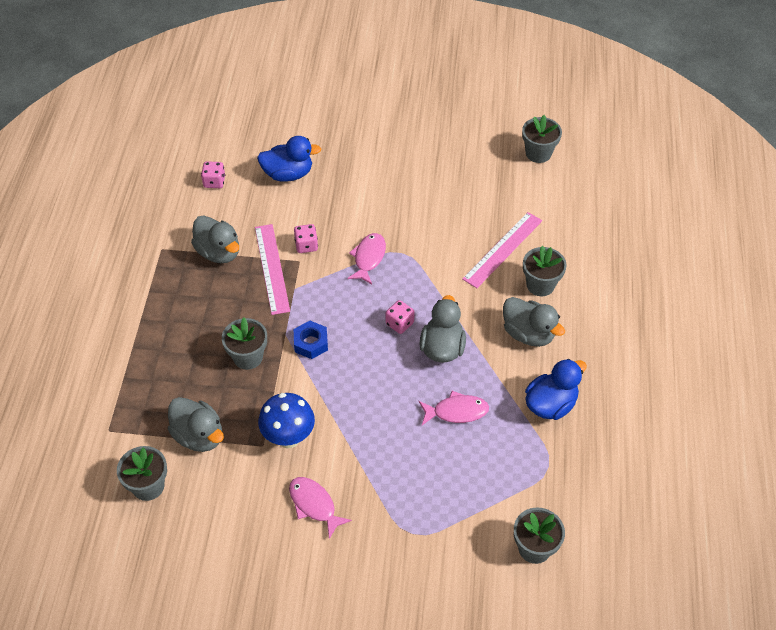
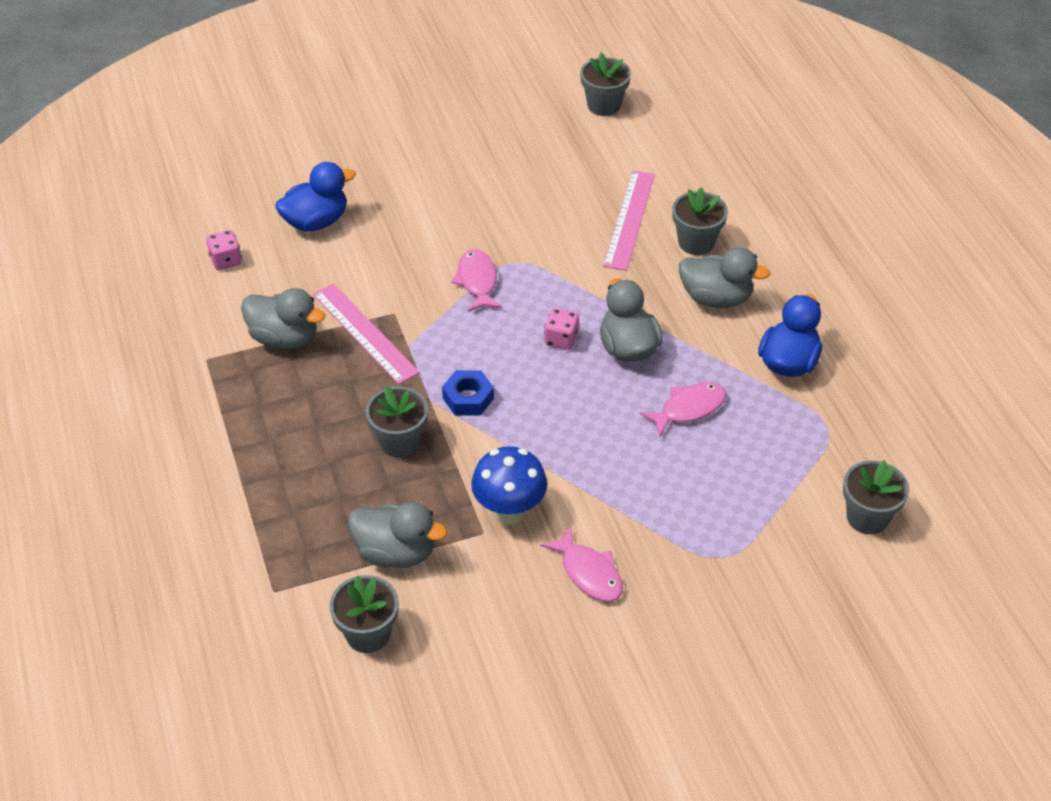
camera: 25 degrees left, 5 degrees down
(306, 245) = (391, 293): pink dice -> none
(314, 505) = (588, 573): pink fish -> pink fish turned 150 degrees counterclockwise

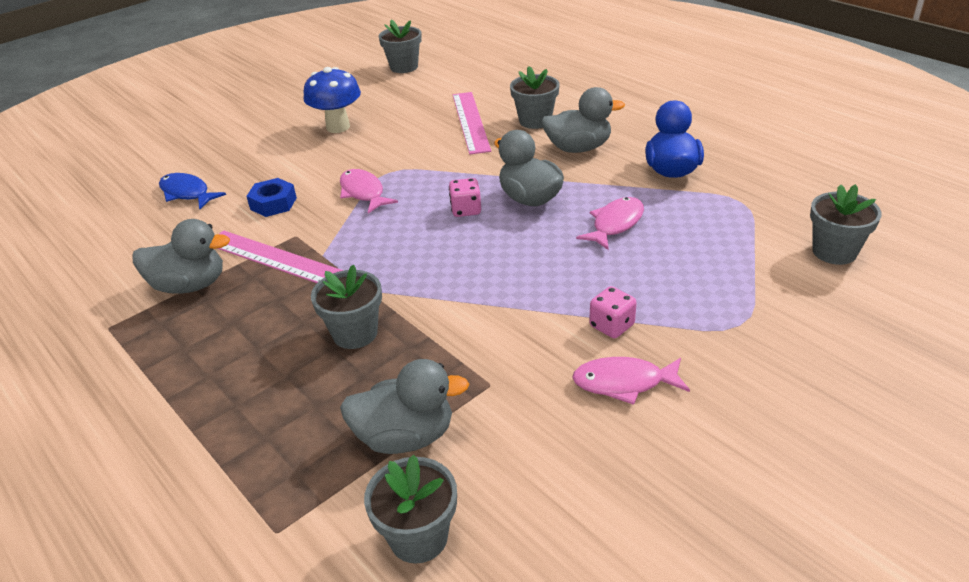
camera: 20 degrees left, 10 degrees down
(226, 260) = (104, 244): pink dice -> pink dice (611, 326)
(316, 221) = (187, 193): blue duck -> blue fish
(468, 398) = (405, 277): blue nut -> blue nut (273, 203)
(509, 512) = (506, 356): blue mushroom -> blue mushroom (338, 127)
(588, 573) = (624, 383): pink fish -> pink fish turned 150 degrees clockwise

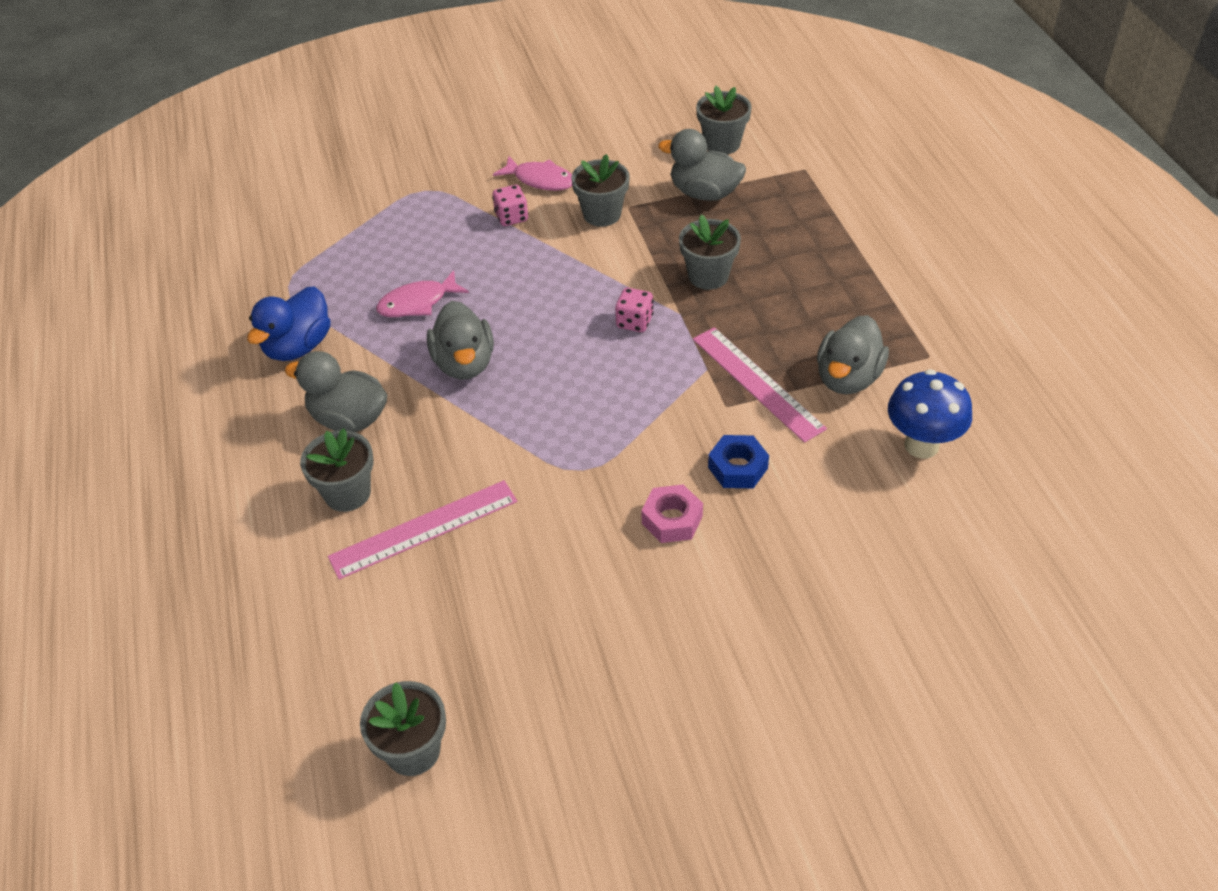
camera: 155 degrees left, 10 degrees up
(187, 193) = (843, 533): blue fish -> none
(190, 285) = (848, 378): grey duck -> grey duck turned 90 degrees counterclockwise
(311, 167) = (672, 519): none -> pink nut
(338, 127) = (602, 602): blue mushroom -> blue mushroom (921, 445)
(363, 192) = (628, 444): pink fish -> none
(466, 210) = (536, 373): pink dice -> pink dice (634, 322)
(470, 122) = (424, 529): pink ruler -> pink ruler turned 45 degrees clockwise
(834, 252) = (288, 216): grey flower pot -> grey flower pot (602, 214)

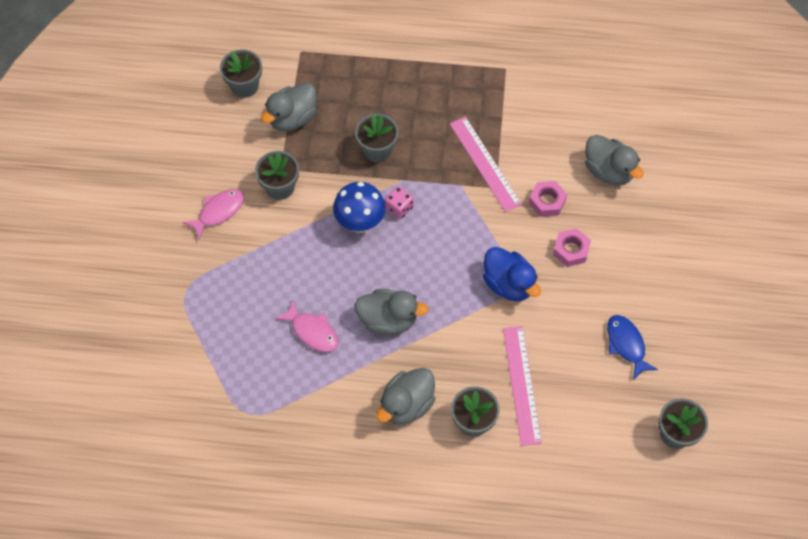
camera: 70 degrees left, 15 degrees up
(298, 346) = (318, 420): blue duck -> blue duck (508, 284)
(417, 303) = (312, 331): pink fish -> pink fish turned 45 degrees counterclockwise
(511, 217) = (251, 244): pink dice -> none
(543, 637) = (626, 345): none -> blue fish
(738, 468) = (547, 201): blue nut -> pink nut
(757, 383) = (485, 163): pink ruler -> pink ruler turned 75 degrees clockwise
(848, 378) = (503, 116): grey duck -> grey duck (608, 171)
(921, 445) = (570, 106): blue mushroom -> blue mushroom (360, 223)

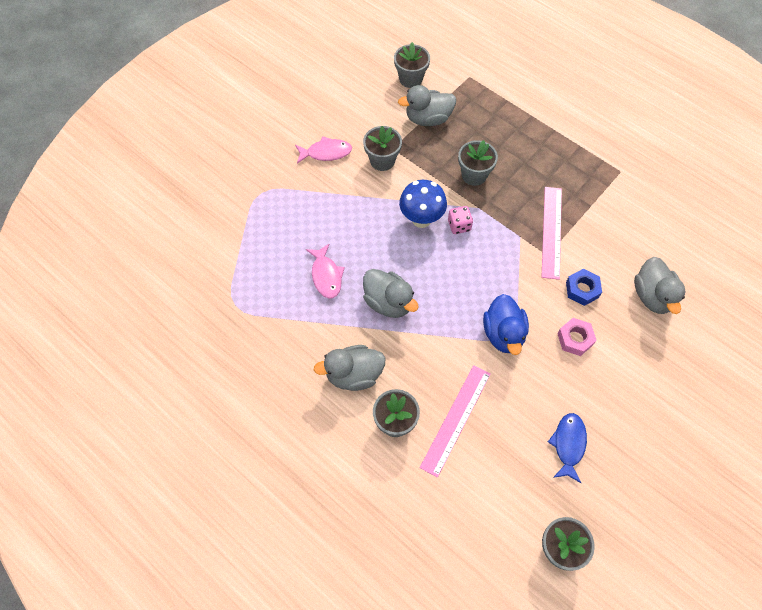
camera: 35 degrees right, 0 degrees up
(547, 201) = (582, 289): pink nut -> blue nut

